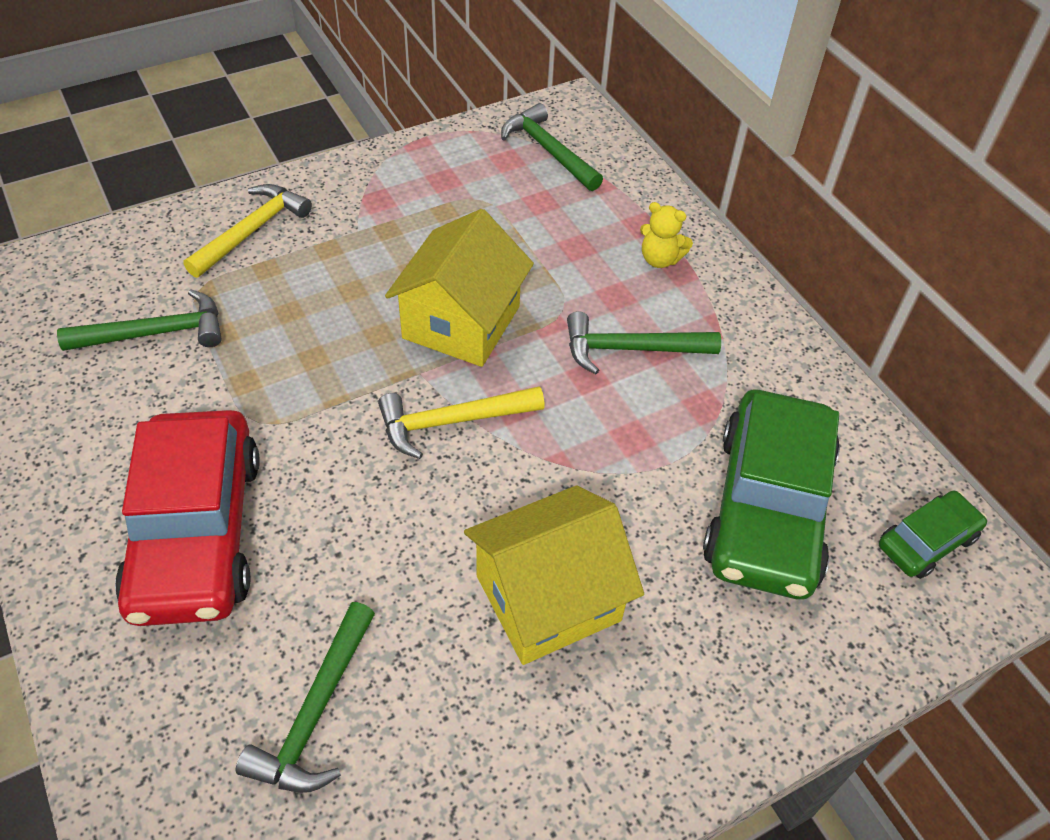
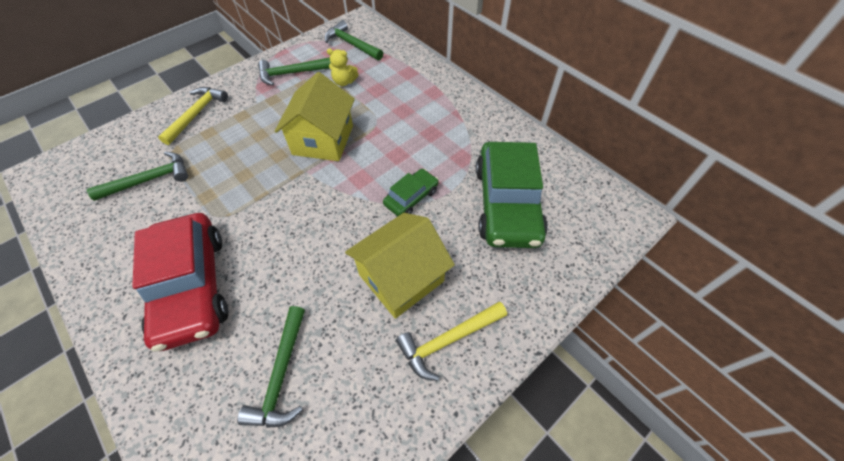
camera: 10 degrees left, 5 degrees up
(452, 422) = (328, 194): yellow hammer -> yellow hammer (448, 340)
(631, 349) = (417, 136): green hammer -> green hammer (291, 73)
(660, 259) = (422, 88): yellow teddy bear -> yellow teddy bear (344, 82)
(926, 541) = (591, 203): green car -> green car (411, 197)

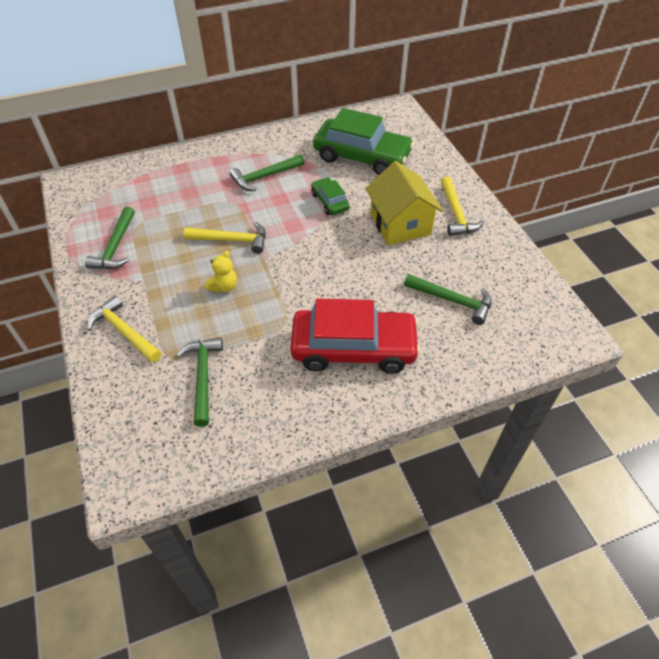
camera: 70 degrees left, 5 degrees down
(323, 140) = (232, 240): yellow house -> yellow hammer
(344, 82) = (160, 211): yellow teddy bear -> yellow teddy bear (224, 286)
(351, 44) = (105, 195): green hammer -> green hammer (264, 177)

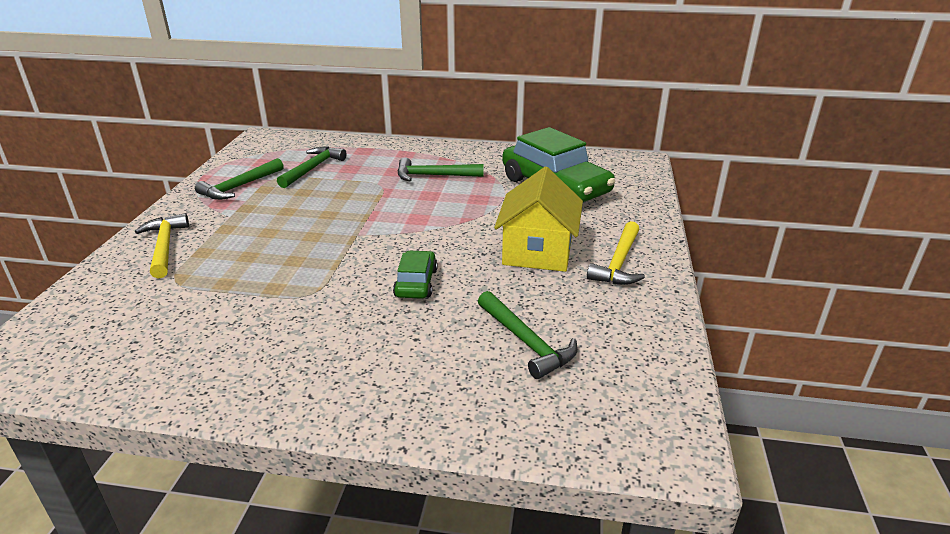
camera: 30 degrees right, 20 degrees down
(203, 377) = (180, 307): green hammer -> green hammer (312, 168)
(224, 286) = (292, 243): yellow teddy bear -> none
(232, 240) = (344, 212): yellow hammer -> none
(330, 202) = (478, 211): green car -> green car (416, 283)
(353, 348) = (356, 342): red car -> none

